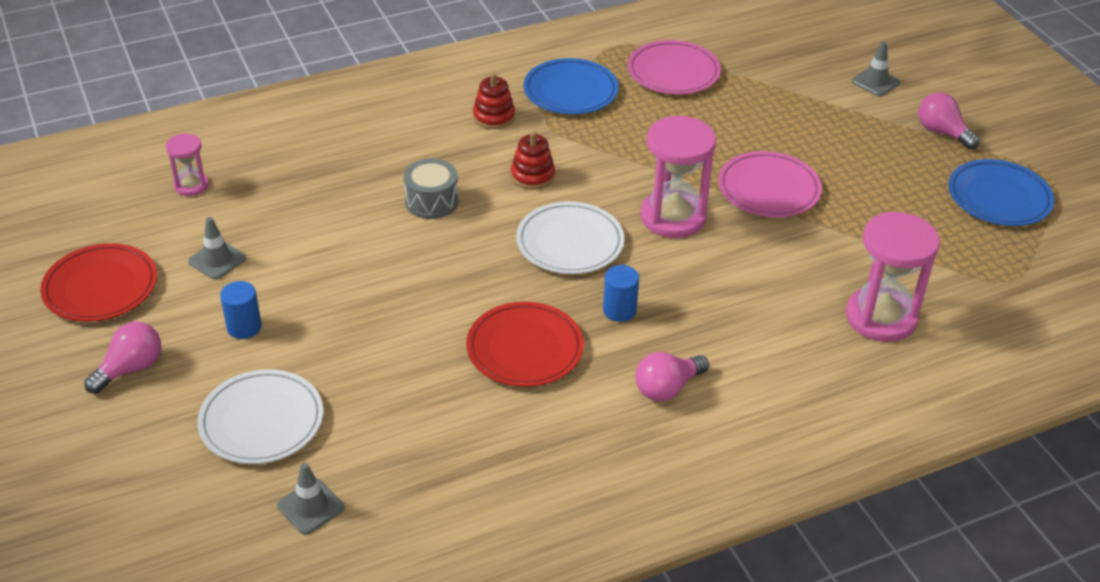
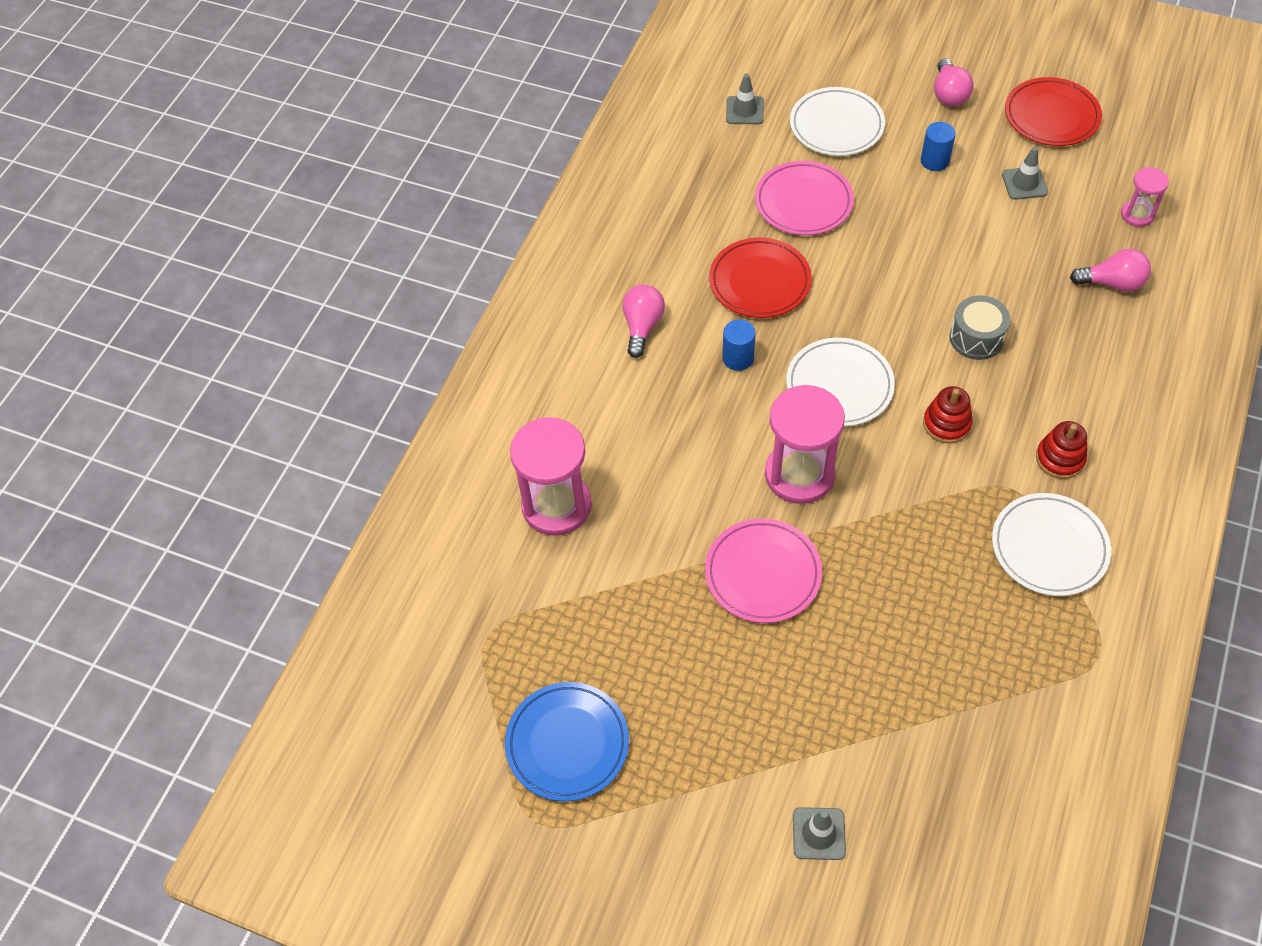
camera: 140 degrees right, 15 degrees up
(570, 91) = (1049, 547): blue plate -> white plate
(673, 72) = (1005, 660): pink plate -> pink plate (803, 202)
(942, 132) = (689, 802): pink light bulb -> pink light bulb (1112, 283)

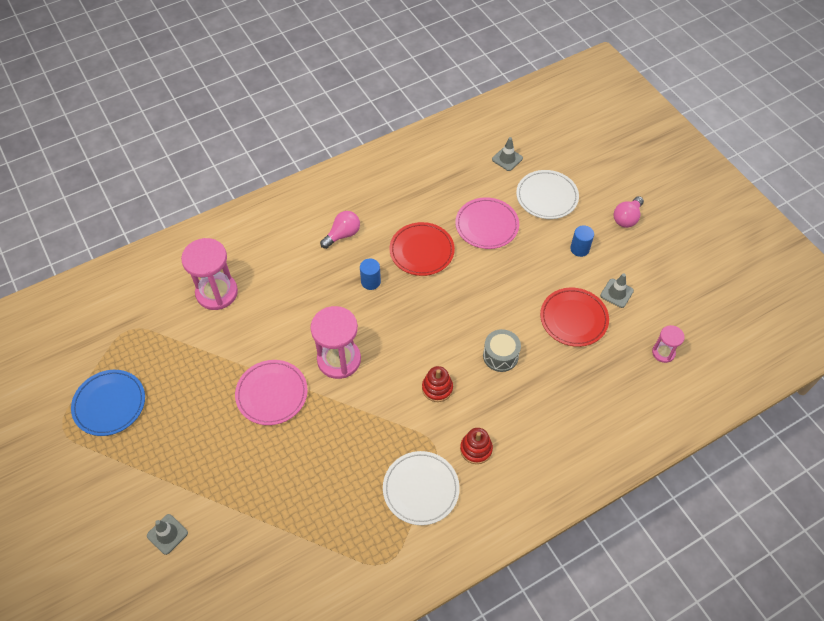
camera: 35 degrees right, 0 degrees up
(839, 385) = (405, 330): white plate -> none
(1051, 116) = (673, 267): red plate -> red plate (573, 319)
(1112, 283) = (607, 379): pink light bulb -> none

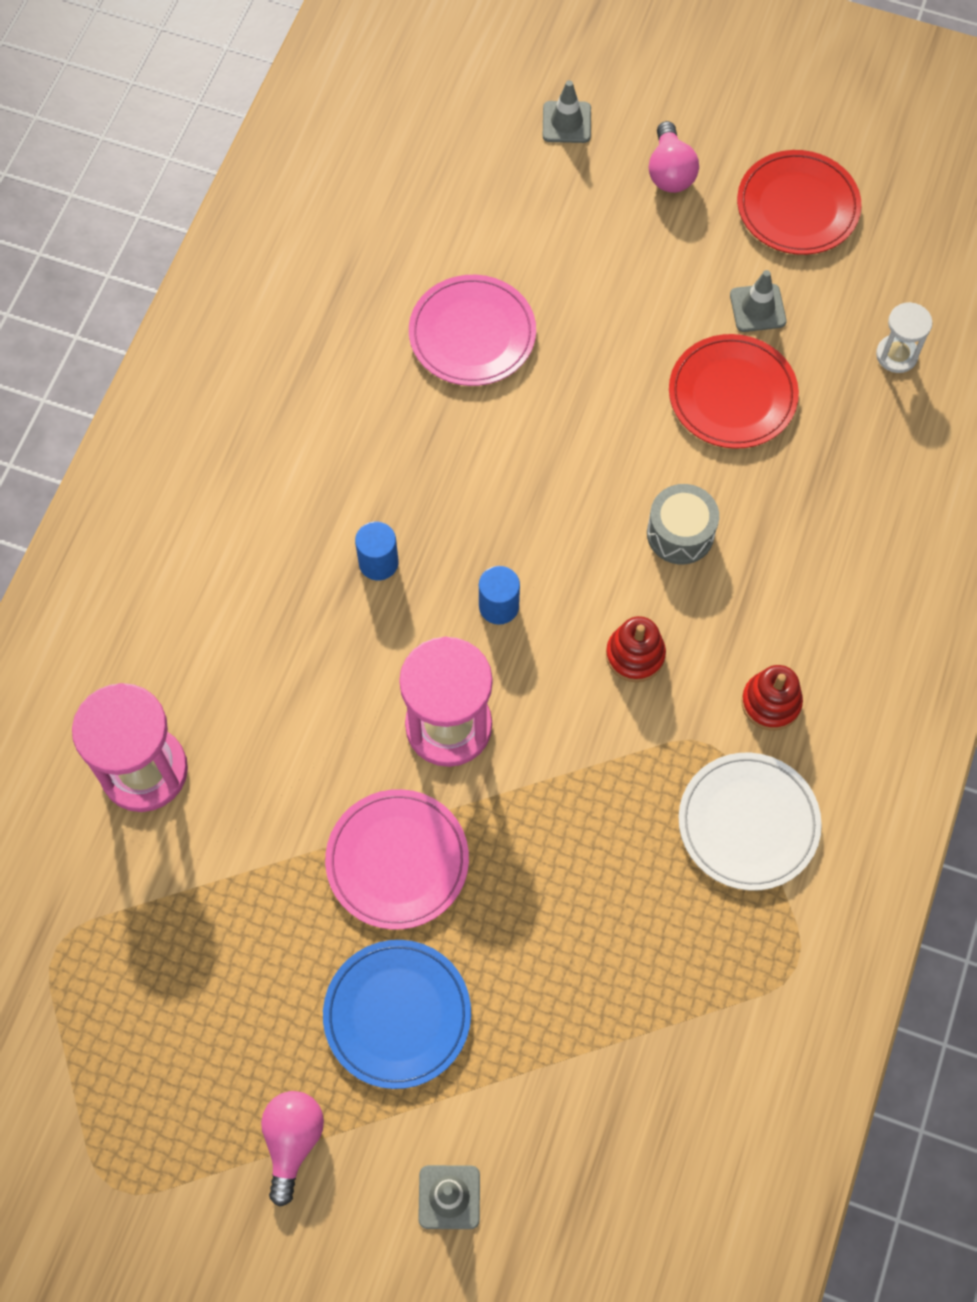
camera: 40 degrees left, 10 degrees up
(109, 404) = (152, 1087): blue plate -> blue plate (397, 1015)
(343, 235) = (258, 517): pink light bulb -> pink light bulb (293, 1141)
(422, 251) = (411, 451): red plate -> red plate (797, 207)
(507, 159) = (402, 195): grey traffic cone -> grey traffic cone (566, 122)
(547, 197) = (521, 219): white plate -> none
(579, 249) = (645, 273): blue cylinder -> blue cylinder (499, 606)
(663, 352) = (896, 355): pink hourglass -> white hourglass

